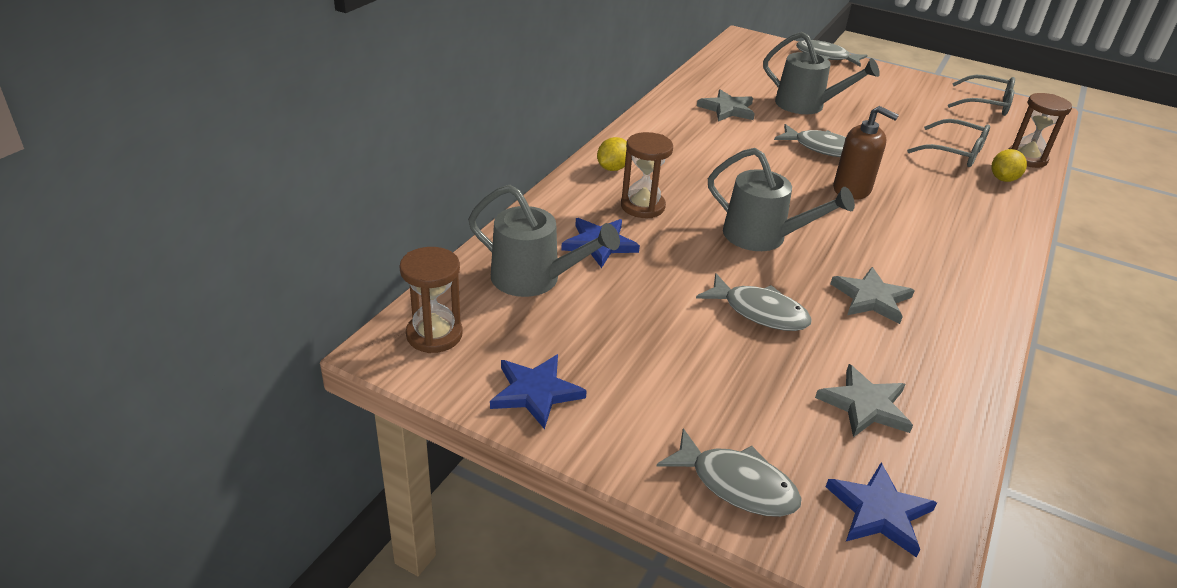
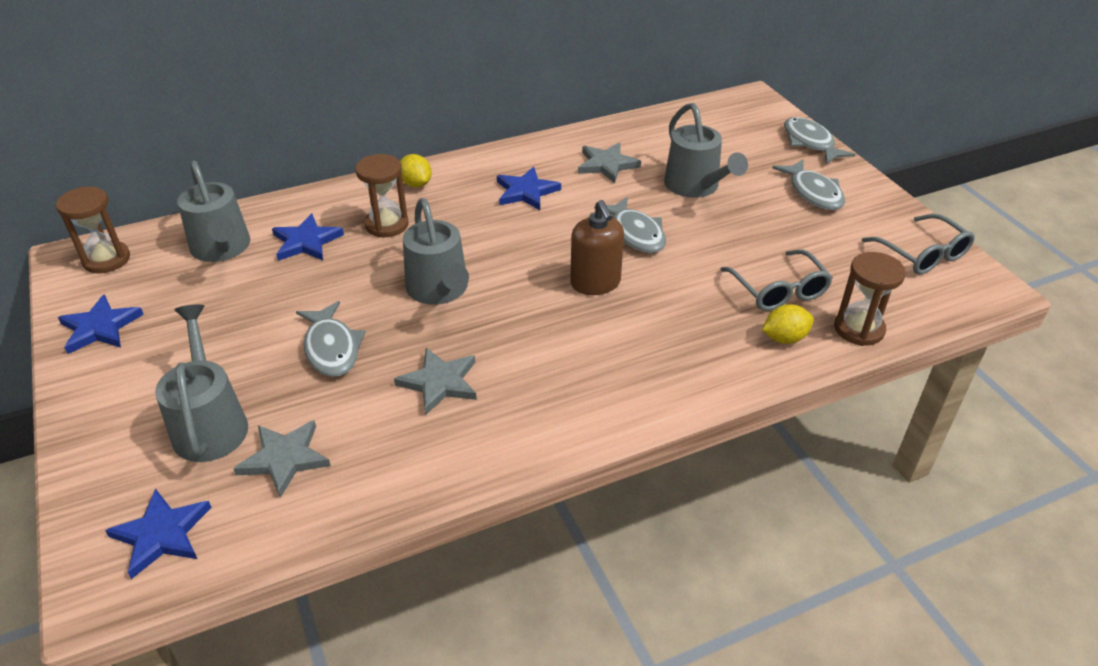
camera: 40 degrees right, 5 degrees up
(613, 168) = (416, 184): yellow lemon -> yellow lemon turned 75 degrees clockwise
(704, 146) = (526, 192): none -> blue star
(736, 484) = (110, 457): grey fish -> grey fish (813, 193)
(767, 413) = (210, 423): none -> grey watering can

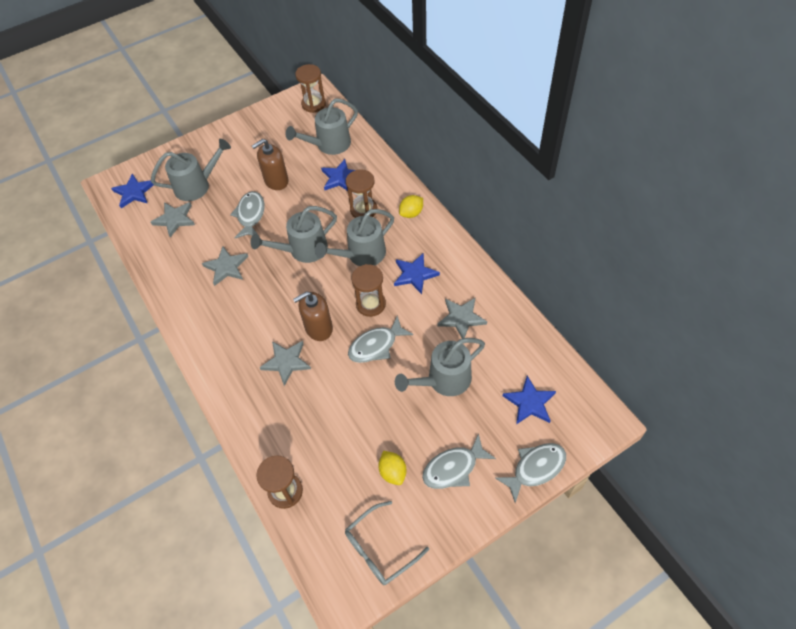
camera: 85 degrees right, 15 degrees up
(100, 327) = (260, 123): blue star -> blue star (530, 402)
(267, 313) = (276, 181): none -> brown soap dispenser
(332, 348) = (250, 215): grey fish -> grey fish turned 120 degrees clockwise
(474, 233) = (361, 255): none -> grey watering can
(565, 232) = (370, 304): none -> brown hourglass
(650, 318) = (286, 362): none -> grey star
(778, 290) = (322, 439): grey glasses -> none
(784, 338) = (273, 442): yellow lemon -> yellow lemon (393, 472)

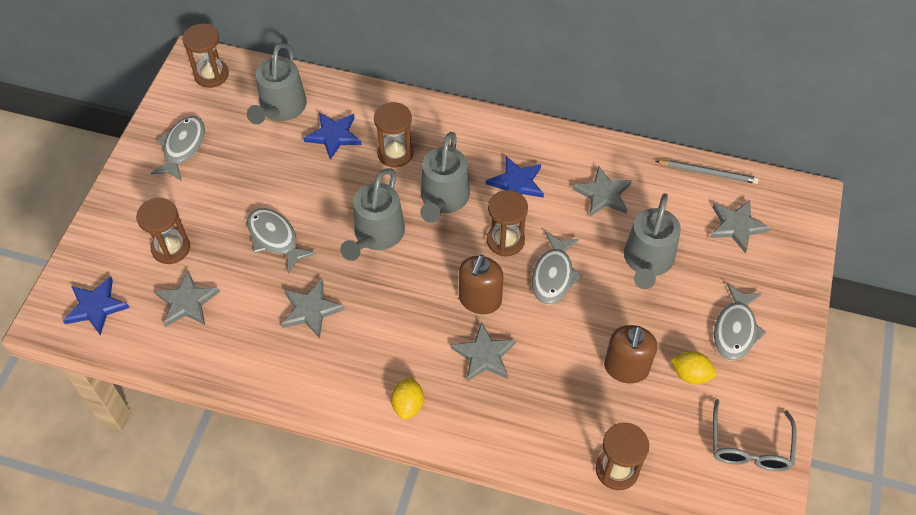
camera: 45 degrees left, 0 degrees up
(197, 185) = (171, 248): grey watering can -> brown hourglass
(276, 181) = (263, 184): brown soap dispenser -> brown soap dispenser (626, 368)
(411, 213) = (448, 126): yellow lemon -> yellow lemon (408, 405)
(530, 402) = (737, 226): blue star -> grey star
(535, 468) = (797, 278): grey fish -> grey fish (183, 147)
(548, 354) = (708, 173): none -> grey pencil

